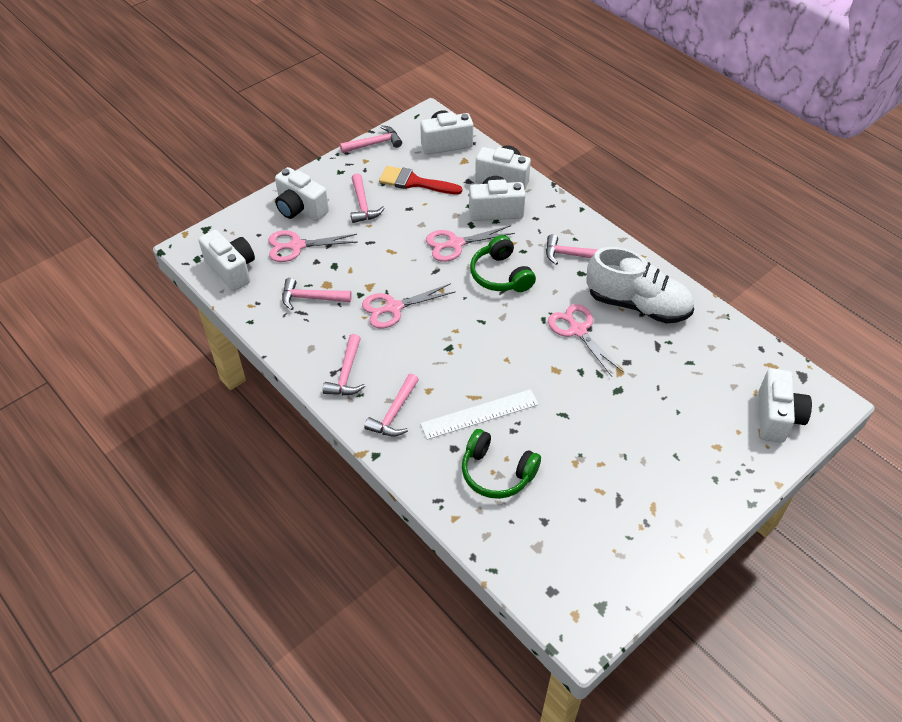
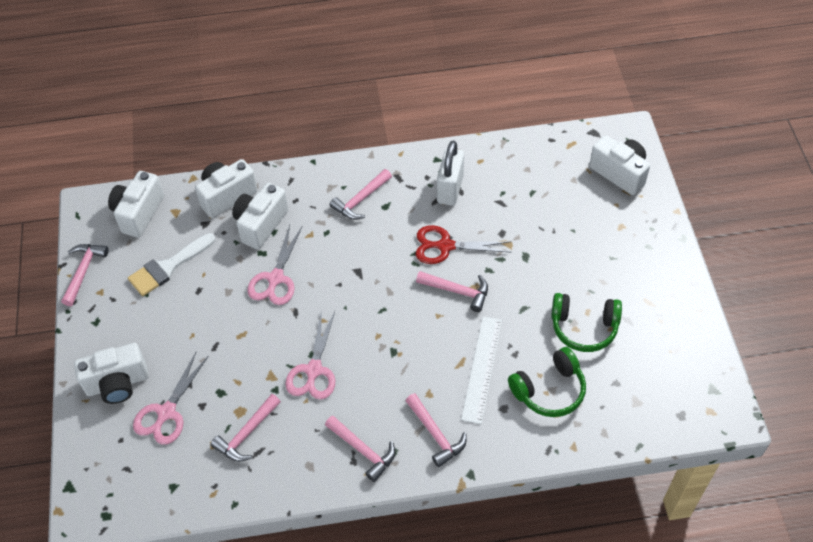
camera: 55 degrees left, 5 degrees up
(232, 270) = (150, 488): white camera -> none
(363, 205) = (160, 326): pink hammer -> pink hammer (457, 291)
(414, 182) = (168, 267): red brush -> white brush
(500, 275) = (341, 265): green headphones -> green headphones (584, 327)
(578, 330) = (445, 246): pink scissors -> red scissors
(637, 305) = (450, 189): white shoe -> white padlock

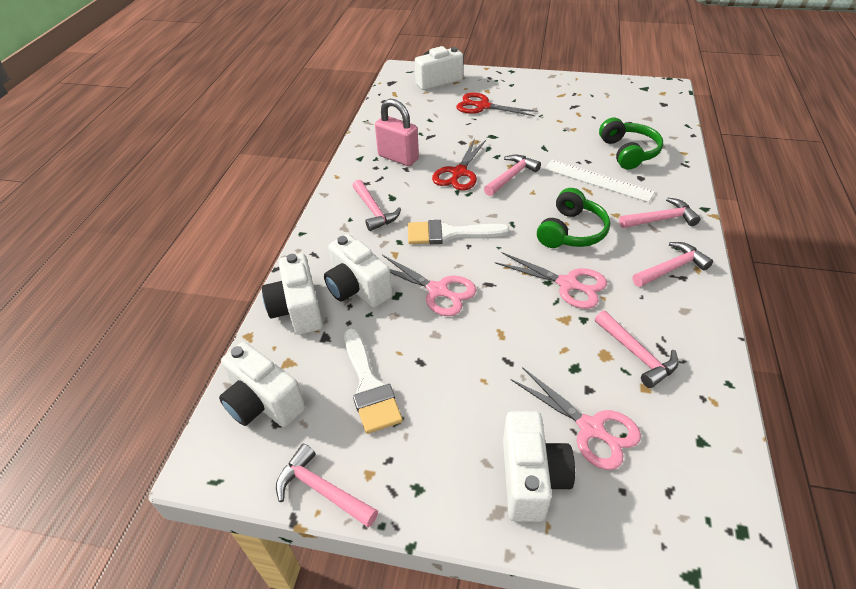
camera: 70 degrees left, 10 degrees down
(349, 265) = (449, 234): none -> white brush
(450, 189) = (398, 158): white padlock -> pink padlock
(583, 231) = (482, 106): none -> red scissors
(584, 327) = (574, 125): green headphones -> green headphones (571, 231)

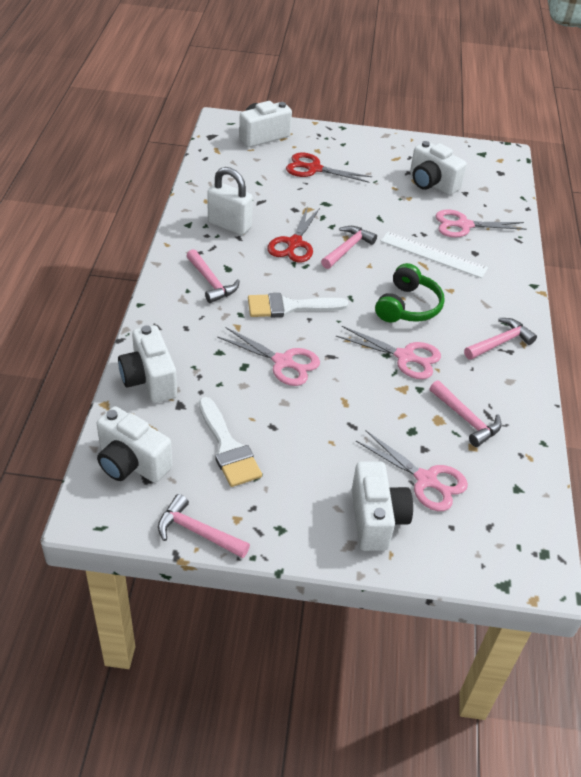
camera: 10 degrees left, 0 degrees up
(357, 288) = (205, 360): white camera -> white camera (431, 183)
(398, 158) = (229, 225): pink padlock -> white padlock
(628, 152) = (463, 225): green headphones -> pink scissors
(660, 219) = (492, 295): pink hammer -> none

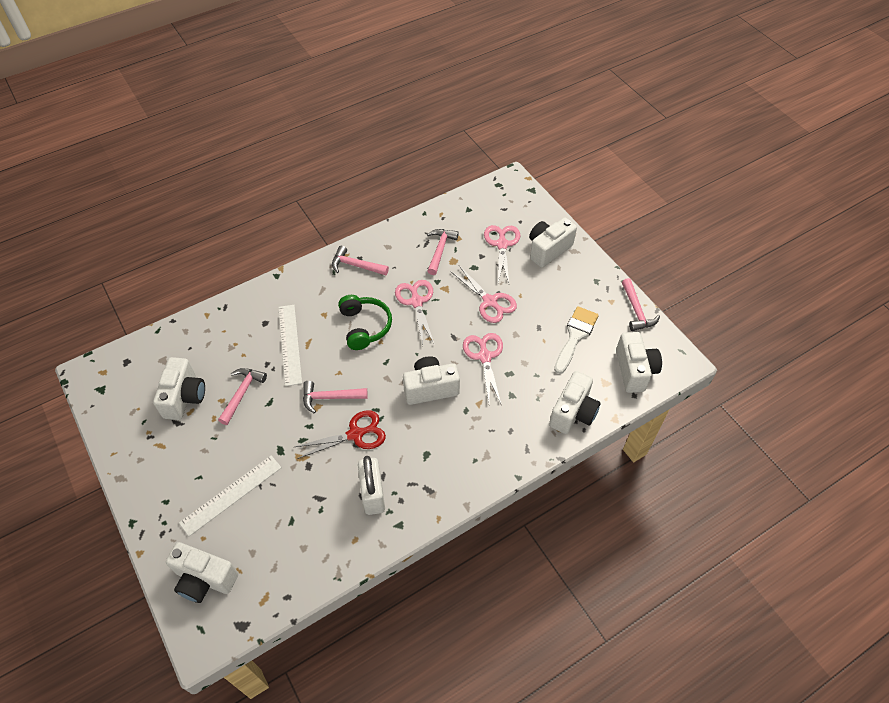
camera: 125 degrees left, 10 degrees up
(211, 282) = (452, 452): pink hammer -> pink hammer (242, 393)
(289, 307) = (430, 388): white brush -> white camera
(314, 169) = (231, 495): red scissors -> white ruler
(408, 306) = (365, 326): green headphones -> green headphones turned 90 degrees clockwise
(463, 225) = (233, 346): pink scissors -> pink scissors (490, 302)

